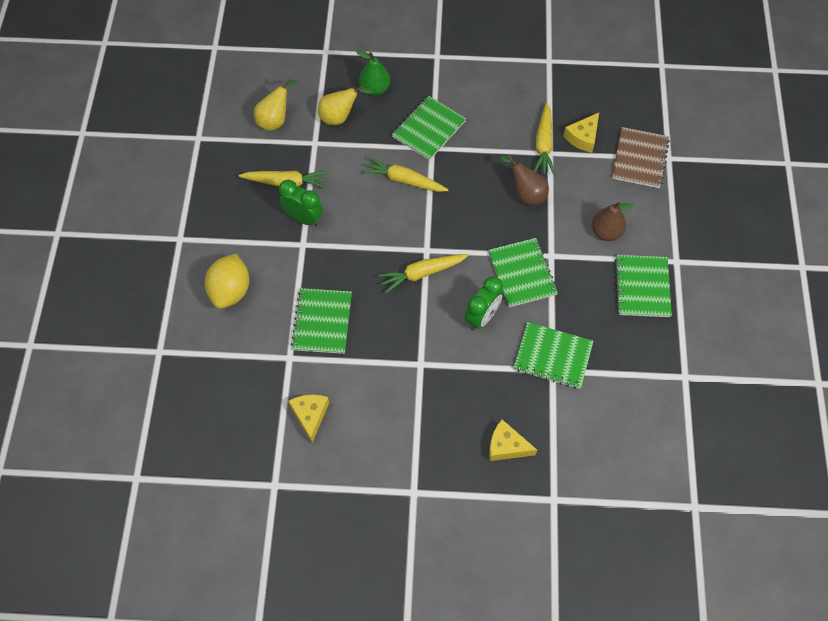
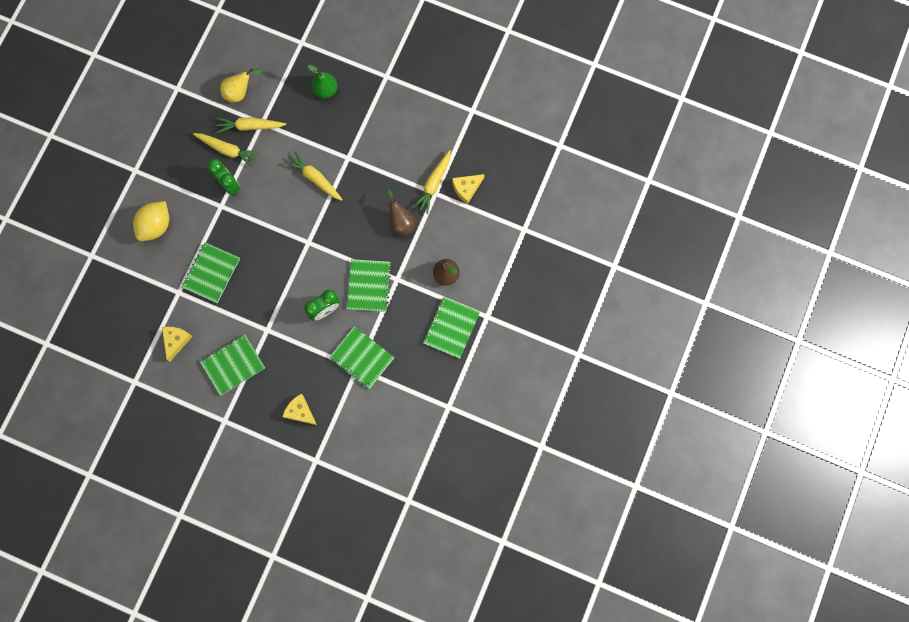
camera: 20 degrees right, 15 degrees up
(340, 117) = (289, 106): yellow pear -> none
(422, 273) = (297, 260): yellow carrot -> yellow carrot (250, 126)
(428, 129) = (352, 140): green notebook -> green notebook (233, 365)
(640, 159) = (501, 222): brown notebook -> none

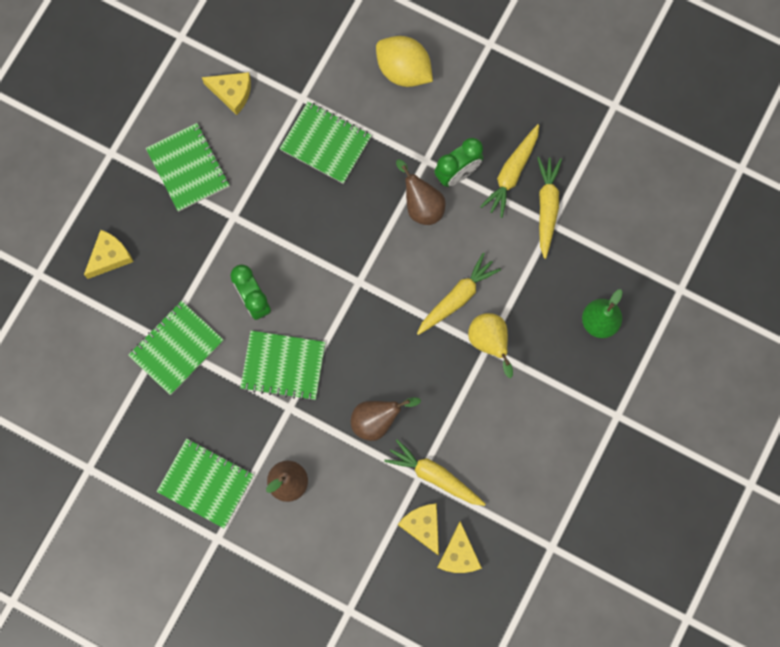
camera: 95 degrees right, 0 degrees up
(240, 92) = (602, 194): yellow pear -> yellow pear (489, 342)
(252, 206) = (421, 205): none -> brown pear
(482, 165) = (458, 554): none -> yellow cheese

